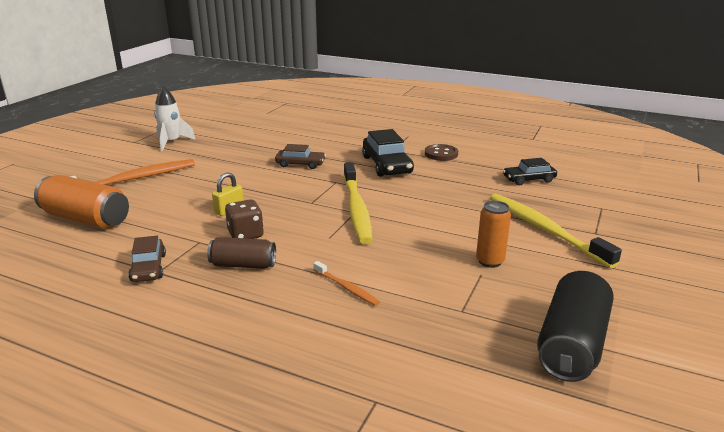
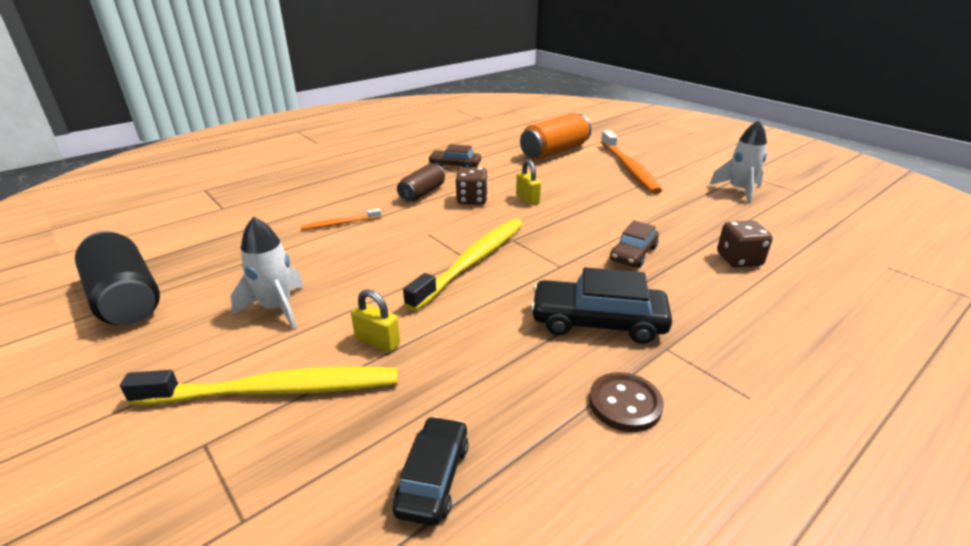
camera: 115 degrees right, 5 degrees up
(285, 140) = (739, 260): none -> brown dice
(356, 209) = (473, 261): yellow toothbrush -> yellow toothbrush turned 105 degrees clockwise
(474, 215) = (377, 342): none -> yellow padlock
(490, 261) = (277, 308): orange can -> white rocket

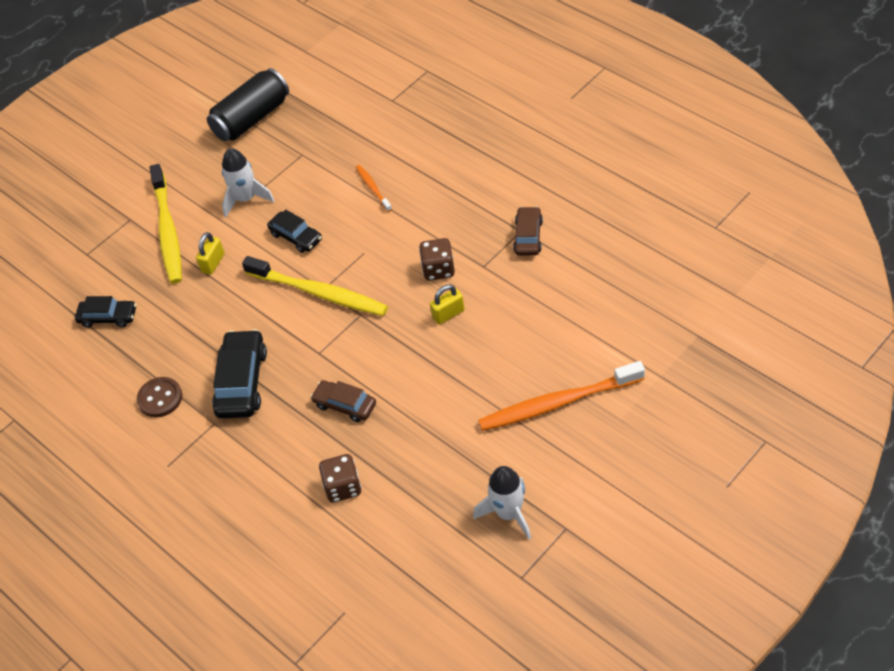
camera: 90 degrees right, 20 degrees up
(376, 273) = (296, 237): none -> black car
(422, 193) = (448, 227): brown can -> none
(554, 152) = (597, 324): orange can -> none

